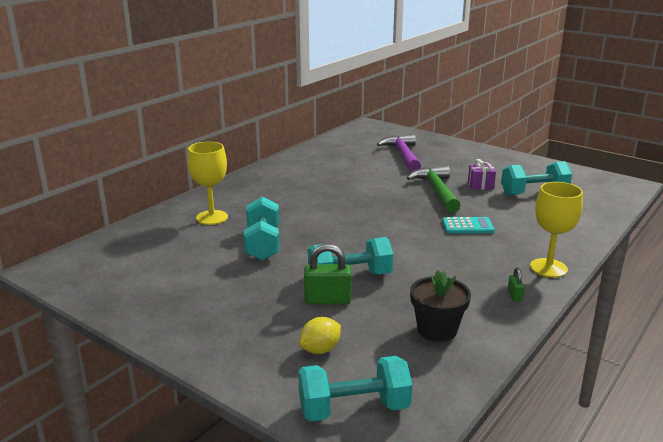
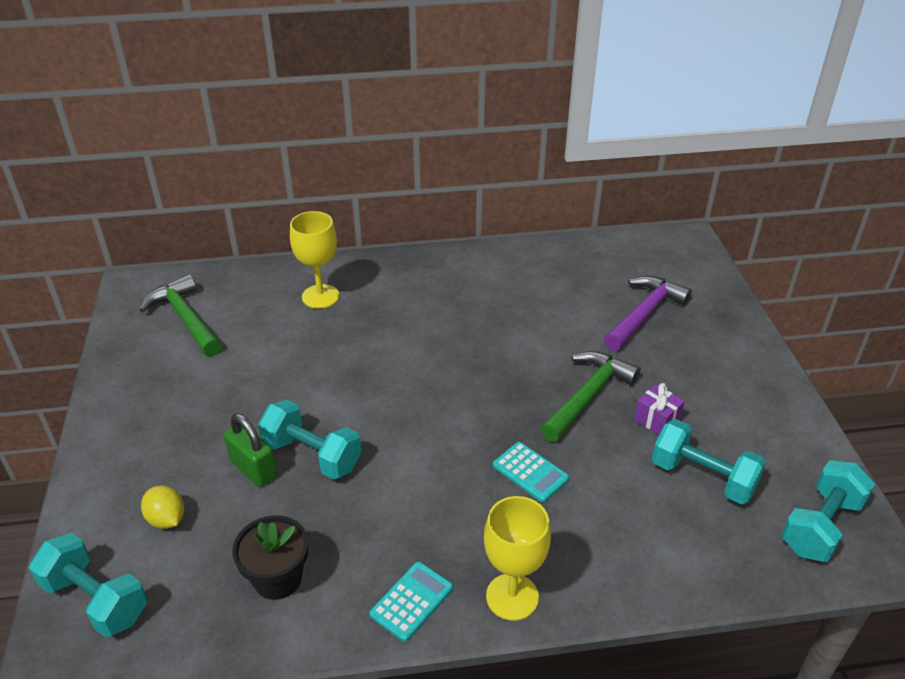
camera: 45 degrees right, 15 degrees up
(131, 266) = (186, 319): none -> green hammer
(263, 244) = (309, 360): turquoise dumbbell -> turquoise dumbbell (820, 526)
(320, 349) = (167, 519): yellow lemon -> yellow lemon turned 45 degrees clockwise
(514, 296) = (411, 601): green padlock -> turquoise calculator

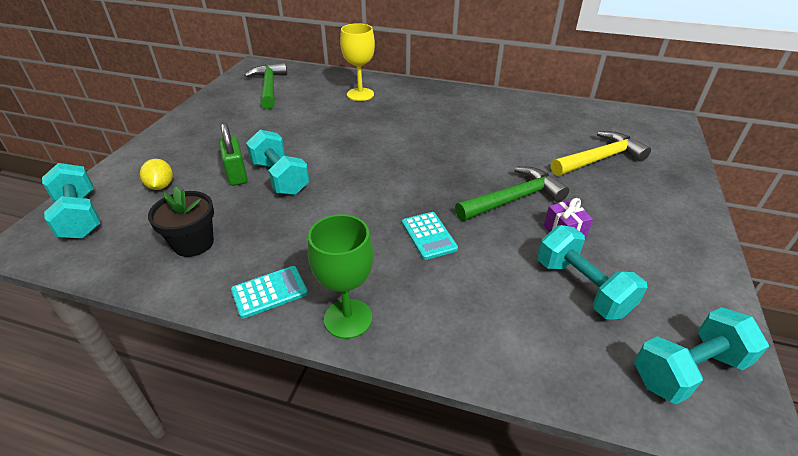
camera: 25 degrees right, 0 degrees up
(512, 597) = (348, 318): yellow goblet -> green goblet
(644, 314) = (599, 159): purple hammer -> yellow hammer

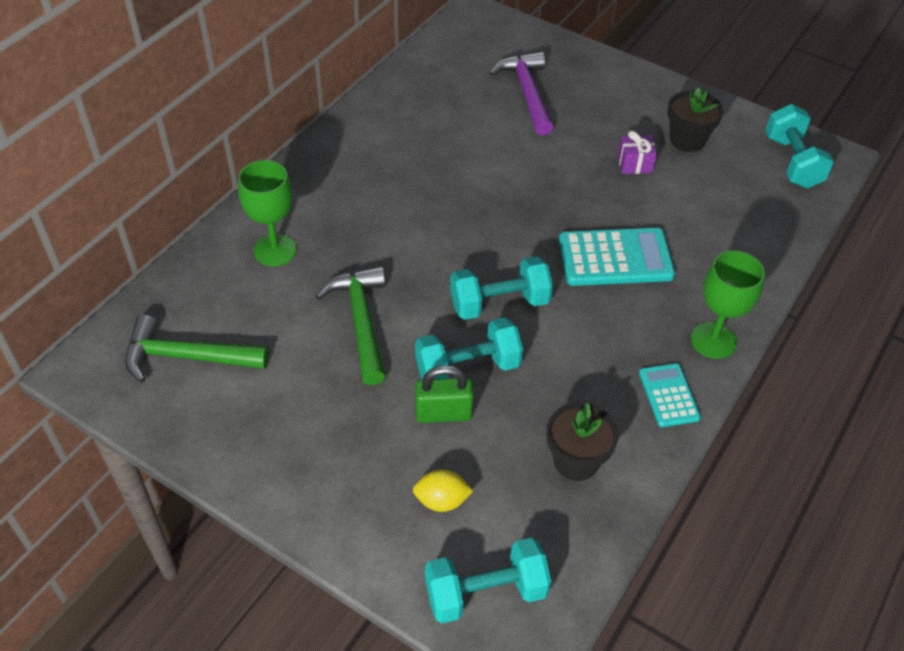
camera: 75 degrees left, 10 degrees up
(360, 94) = (275, 250): yellow goblet -> green goblet
(429, 236) = (615, 258): turquoise calculator -> turquoise calculator, size x1.72
(513, 199) = (575, 179): green hammer -> green hammer (361, 322)
(582, 287) = (705, 181): turquoise dumbbell -> turquoise dumbbell (499, 303)
(599, 159) = (527, 93): yellow hammer -> purple hammer
(635, 266) = (687, 140): none -> black flower pot

